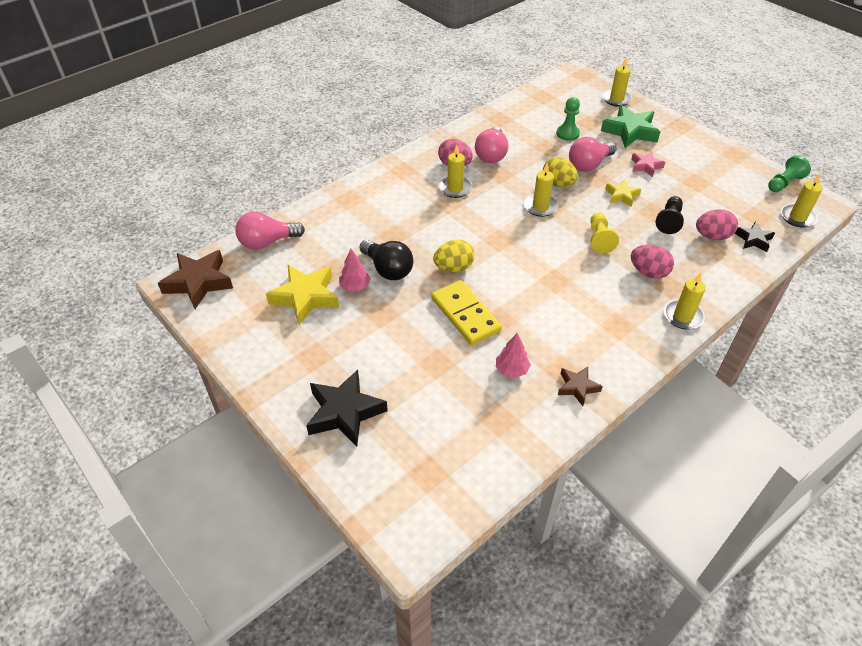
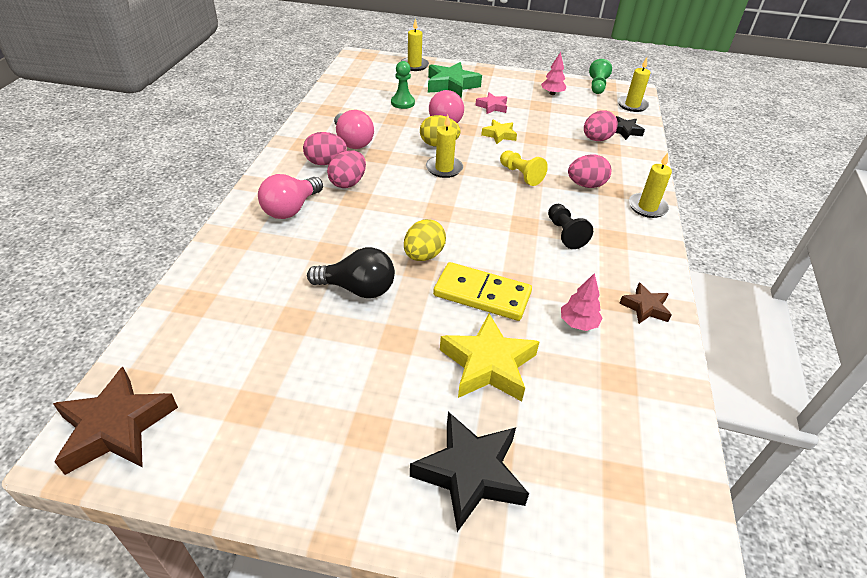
camera: 40 degrees left, 5 degrees down
(267, 242) = (177, 328): pink light bulb -> pink light bulb (291, 209)
(305, 297) = (290, 367): yellow star -> yellow star (488, 365)
(355, 286) = (339, 324): pink tree -> pink tree (552, 93)
(455, 188) = (348, 183): yellow candle -> pink egg
(669, 221) = (555, 140): black pawn -> black pawn (565, 233)

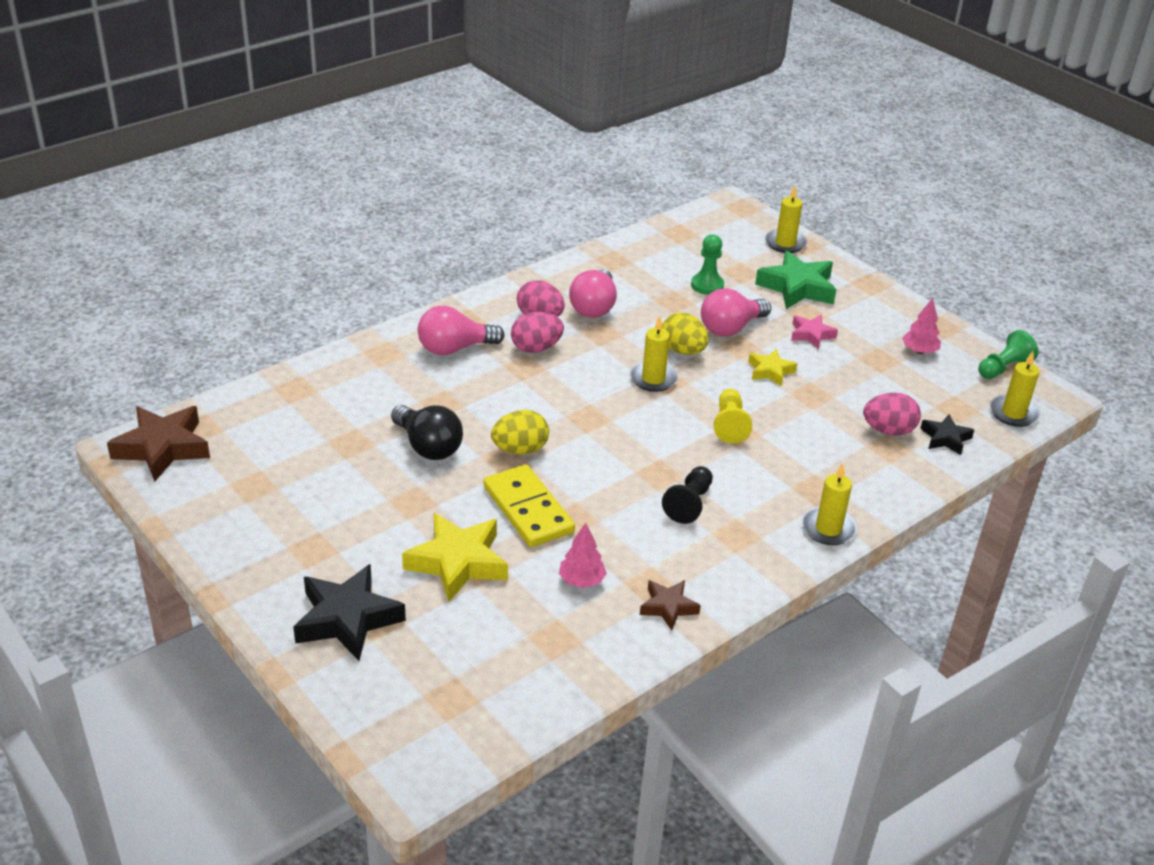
camera: 40 degrees right, 5 degrees down
(586, 185) = (790, 471): pink egg -> none

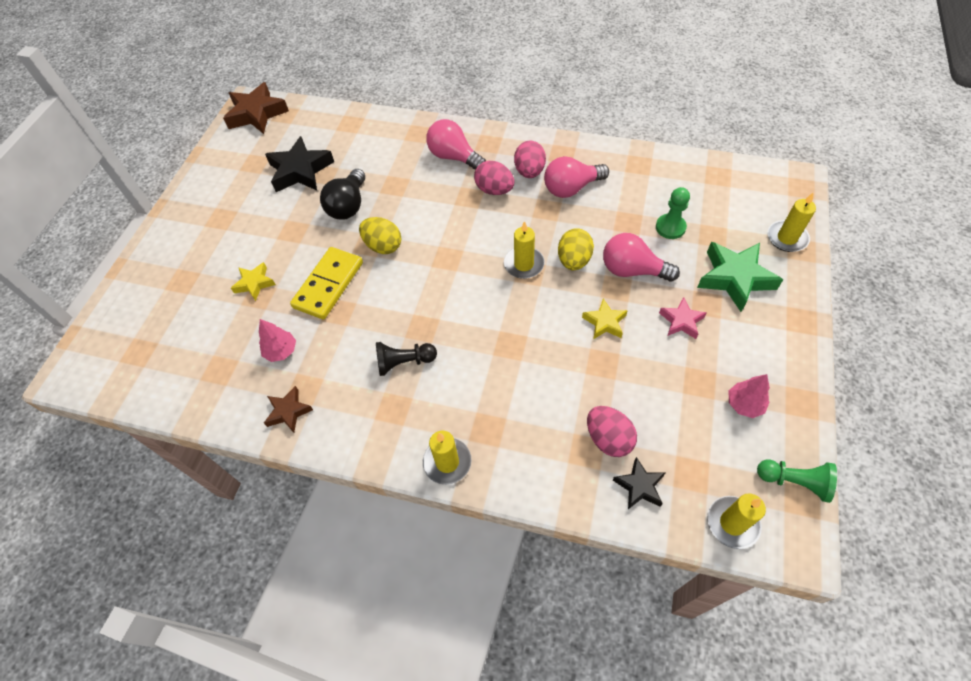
camera: 60 degrees right, 20 degrees up
(347, 619) = (174, 268): black star -> black star (300, 170)
(458, 562) = (254, 283): yellow star -> yellow star, size x0.56
(729, 425) = (514, 335): yellow pawn -> none

